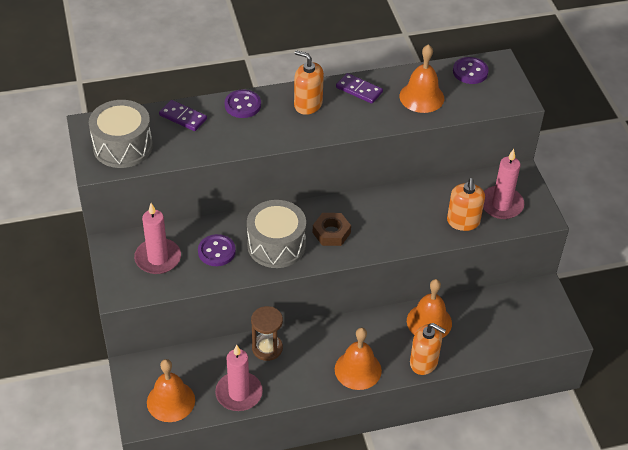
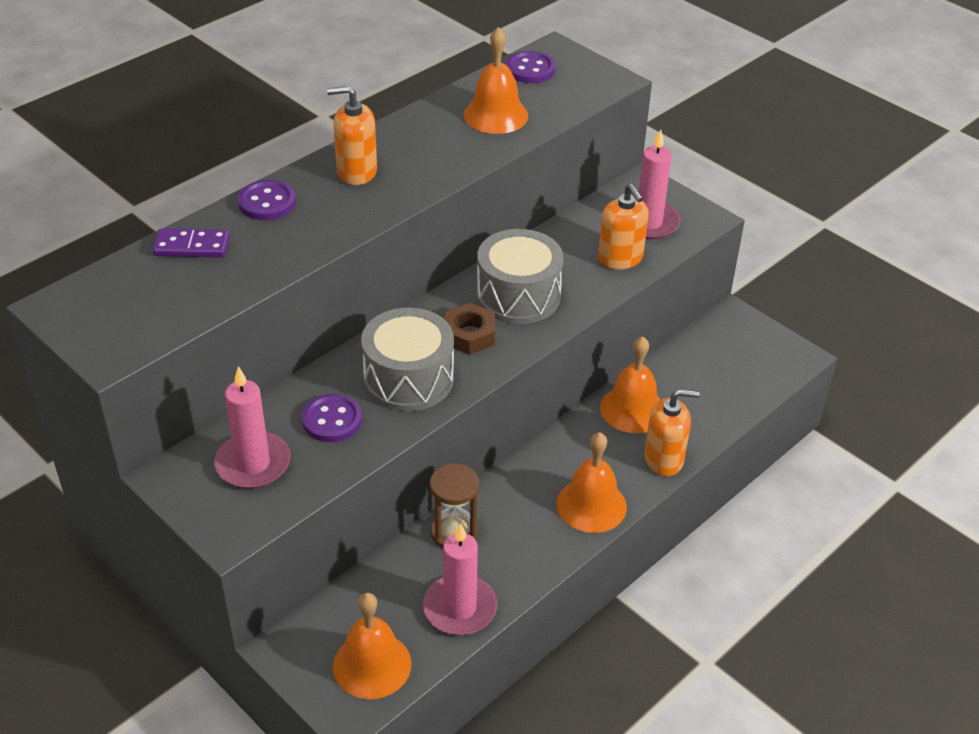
camera: 30 degrees left, 5 degrees down
(123, 146) = (129, 314): grey drum -> grey drum (518, 295)
(359, 90) = (410, 133): purple domino -> none

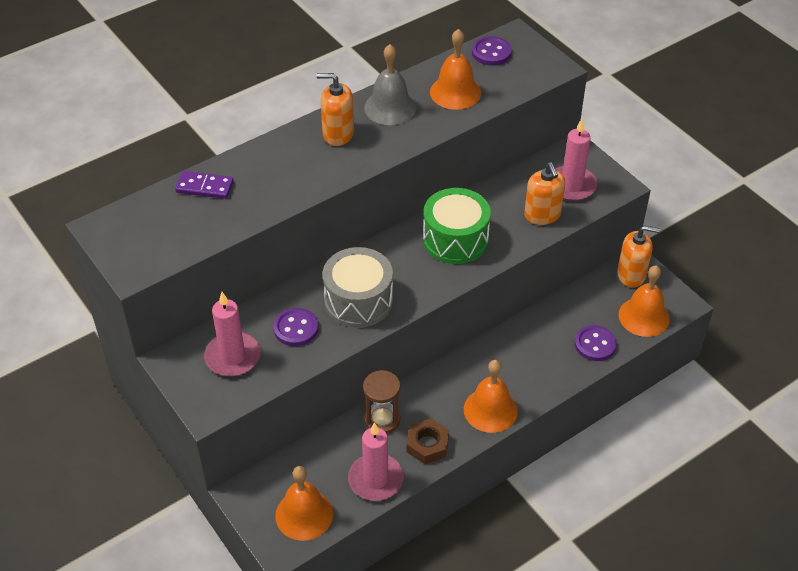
camera: 10 degrees right, 5 degrees up
(267, 202) = (266, 155): purple button -> purple button (595, 344)
(417, 137) = (390, 107): none -> grey bell
(469, 335) = (411, 269): brown nut -> brown nut (427, 445)
(518, 295) = (455, 239): grey drum -> green drum
(632, 409) = (538, 334): orange bell -> orange bell (644, 316)
(664, 459) = (554, 379): orange soap dispenser -> orange soap dispenser (631, 275)

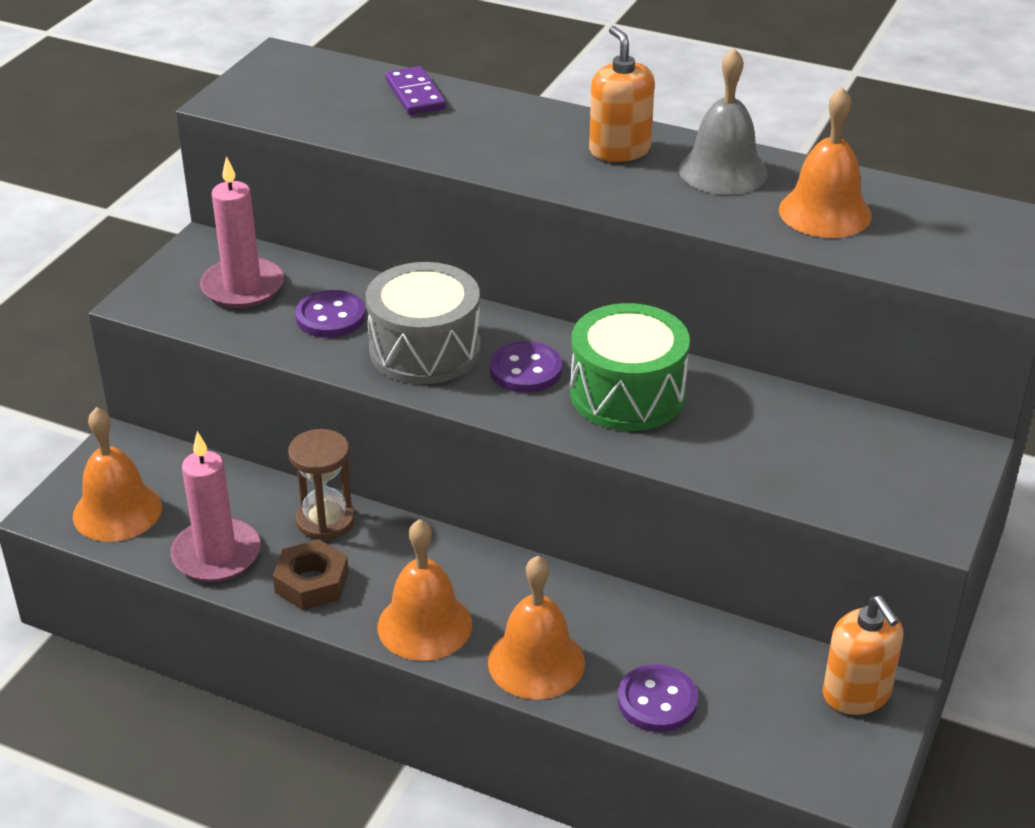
camera: 60 degrees right, 10 degrees down
(491, 52) = (959, 214): purple button -> purple button (525, 370)
(542, 215) = (770, 463): orange soap dispenser -> none
(571, 186) = (872, 473): pink candle -> none
(644, 316) = (775, 744): orange bell -> orange bell (536, 662)

